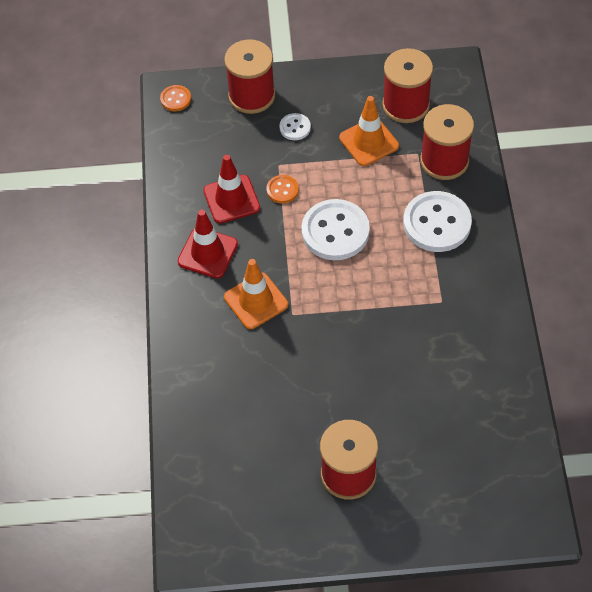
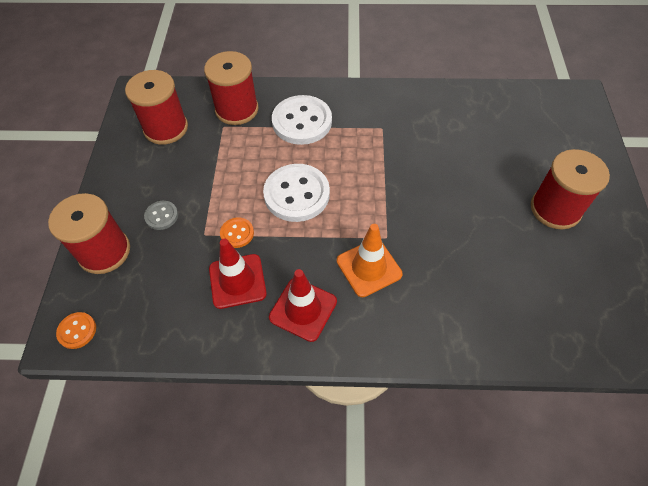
camera: 85 degrees left, 0 degrees up
(295, 127) = (161, 216): white button -> grey button
(369, 142) = (199, 159): orange traffic cone -> none

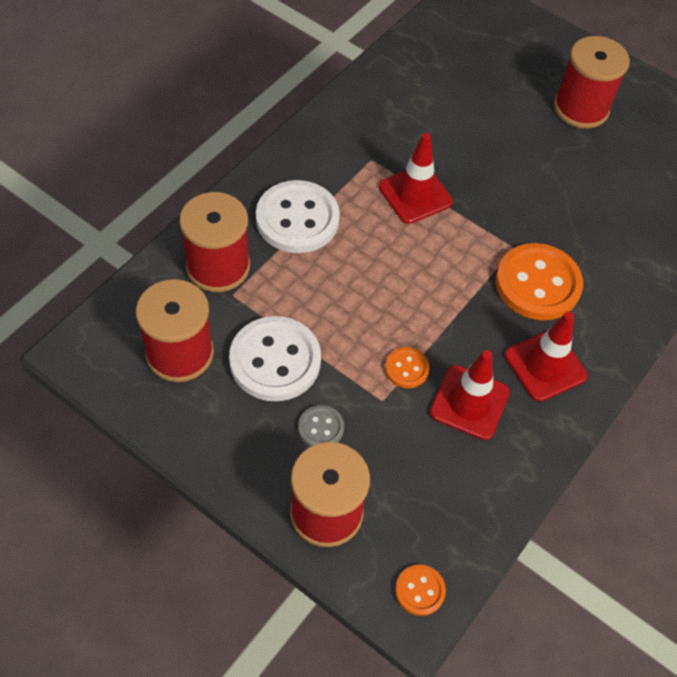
camera: 60 degrees left, 0 degrees up
(296, 194) = (398, 286): white button -> white button (275, 360)
(369, 267) = (537, 284): orange traffic cone -> orange button
(377, 163) = (415, 194): none -> red traffic cone

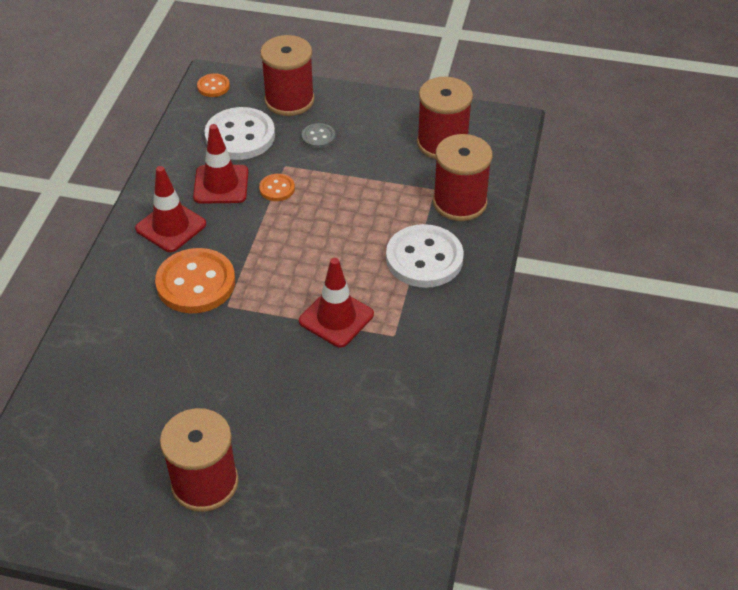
camera: 160 degrees right, 10 degrees down
(275, 360) = (374, 161): white button -> white button (240, 136)

